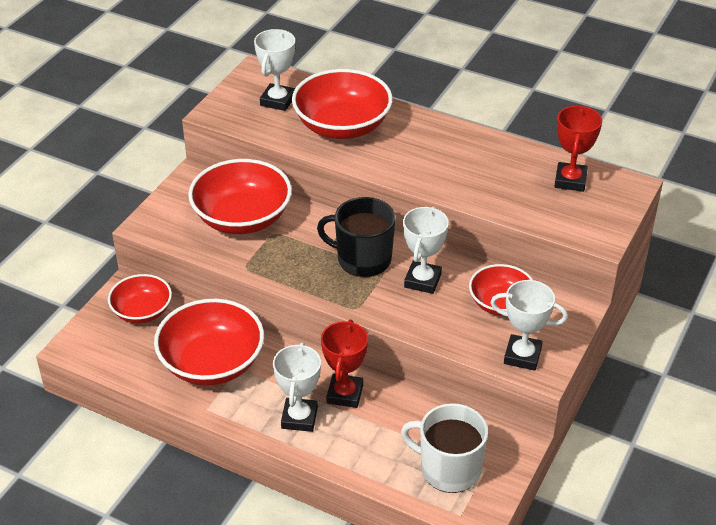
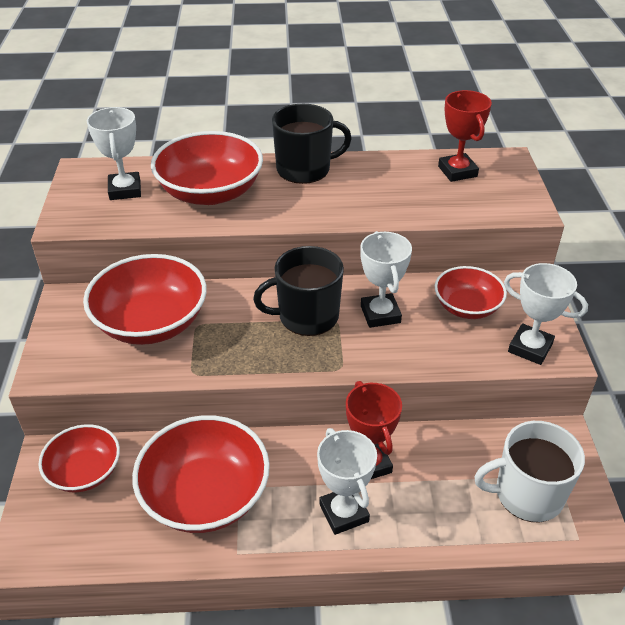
camera: 30 degrees left, 0 degrees up
(437, 132) = (305, 169): none -> black mug
(522, 356) = (530, 348): white trophy -> white trophy turned 45 degrees clockwise

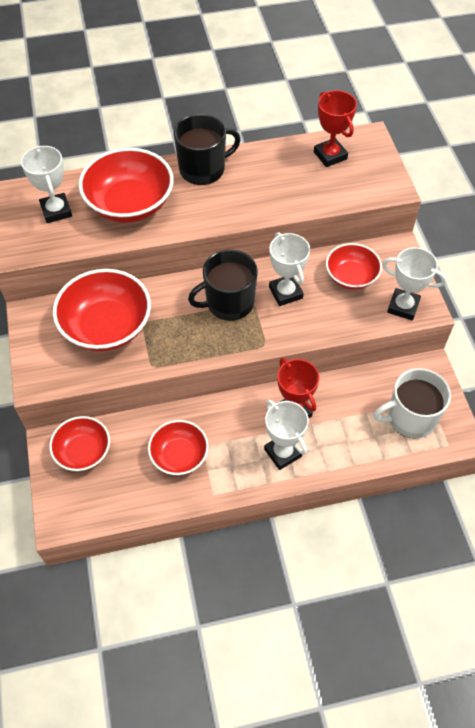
camera: 10 degrees left, 15 degrees up
(205, 495) = (179, 455): red bowl -> red bowl, size x0.61

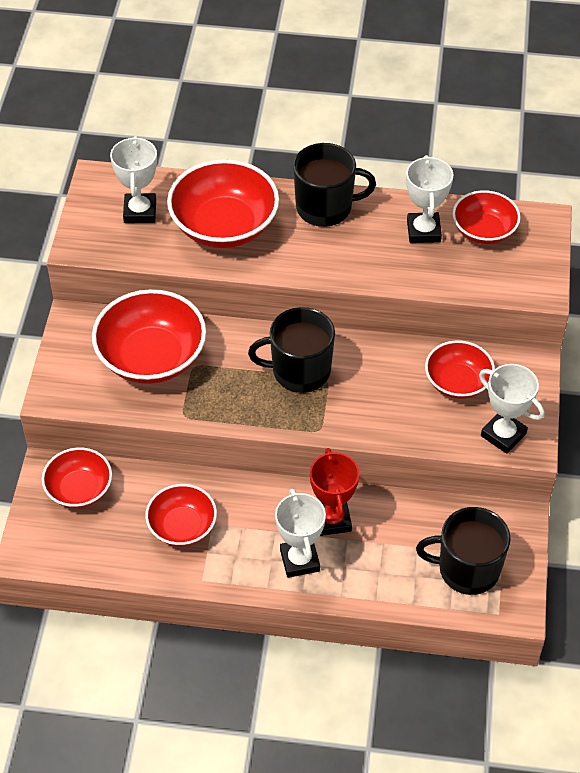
camera: 20 degrees right, 5 degrees down
(285, 293) = (371, 378): white trophy -> white trophy (423, 231)
(330, 155) = (484, 230): red trophy -> red bowl
(410, 418) = (467, 569): white mug -> black mug

